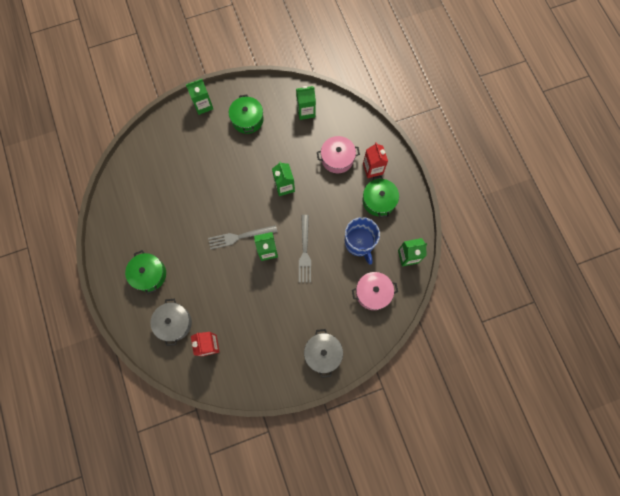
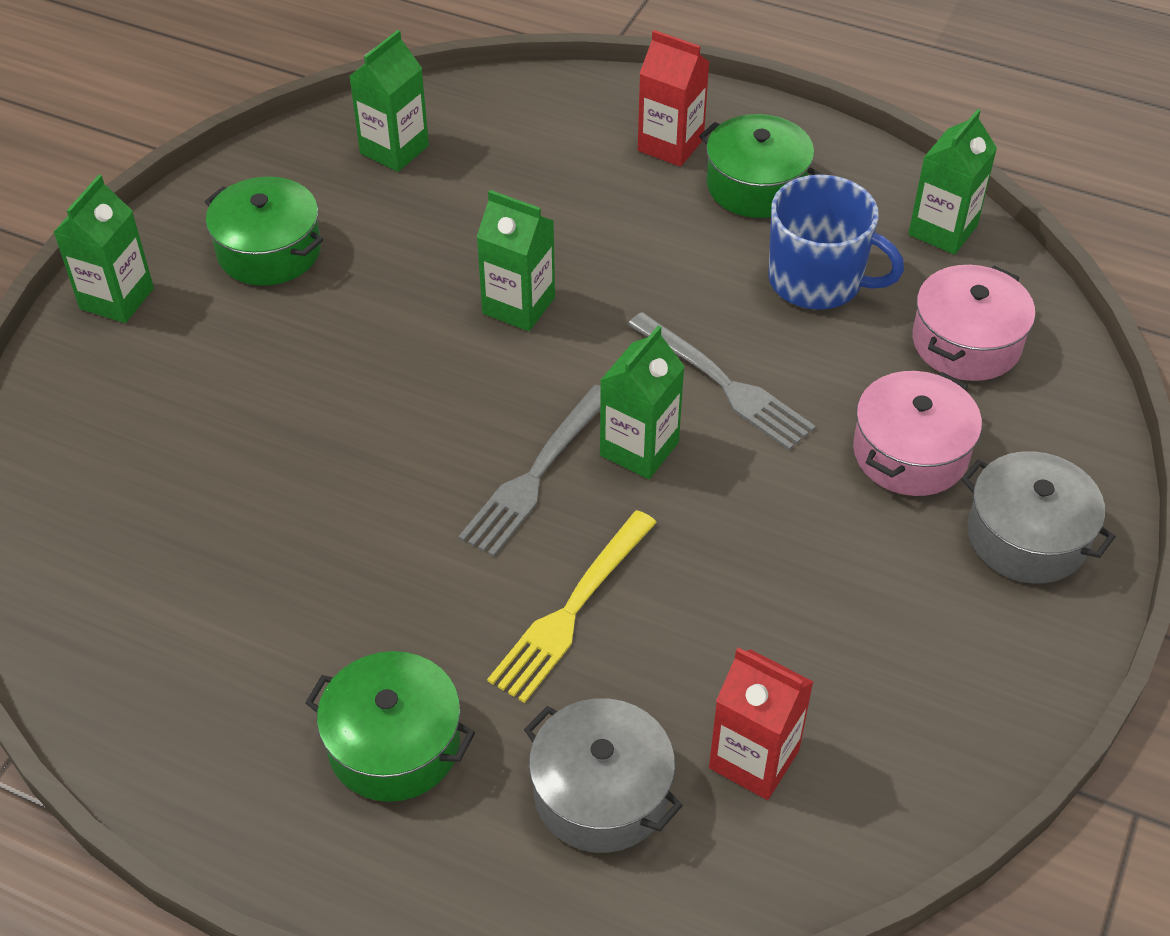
camera: 45 degrees left, 25 degrees down
(211, 277) = (571, 611): none -> yellow fork
(337, 158) = (572, 179): pink pot -> pink pot (910, 452)

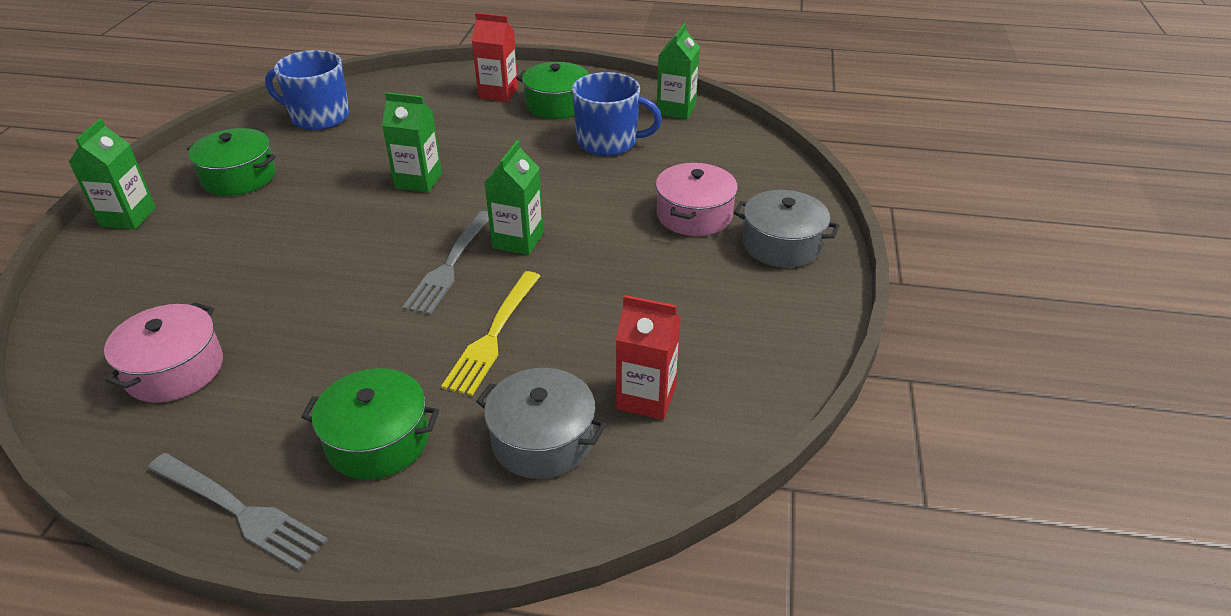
camera: 15 degrees left, 10 degrees down
(394, 149) = (319, 117): green carton -> blue mug
(725, 384) = (565, 199): grey fork -> grey fork (240, 511)
(966, 342) = (709, 158): pink pot -> pink pot (174, 370)

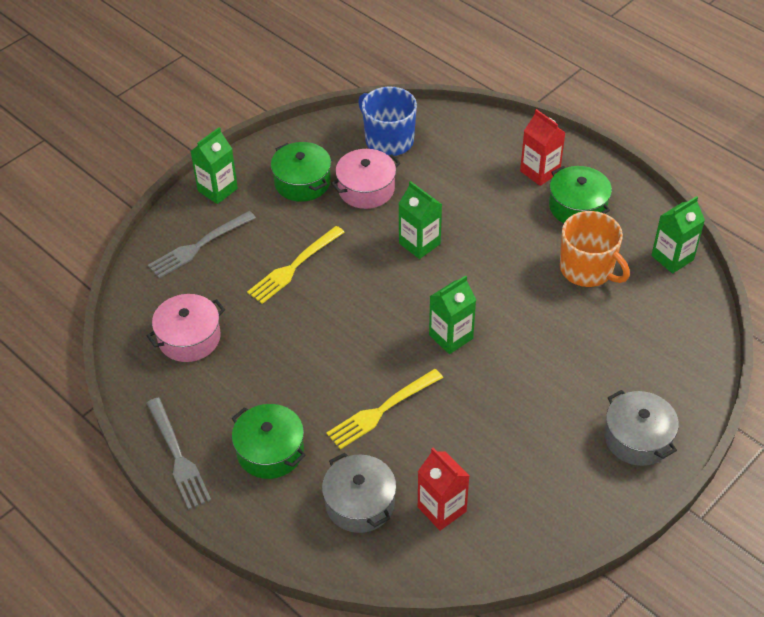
camera: 35 degrees right, 10 degrees up
(280, 250) = (294, 267): none -> yellow fork
(450, 265) = (392, 337): grey fork -> grey fork (199, 246)
(608, 142) = (587, 269): blue mug -> orange mug
(694, 215) = (595, 377): pink pot -> pink pot (366, 189)

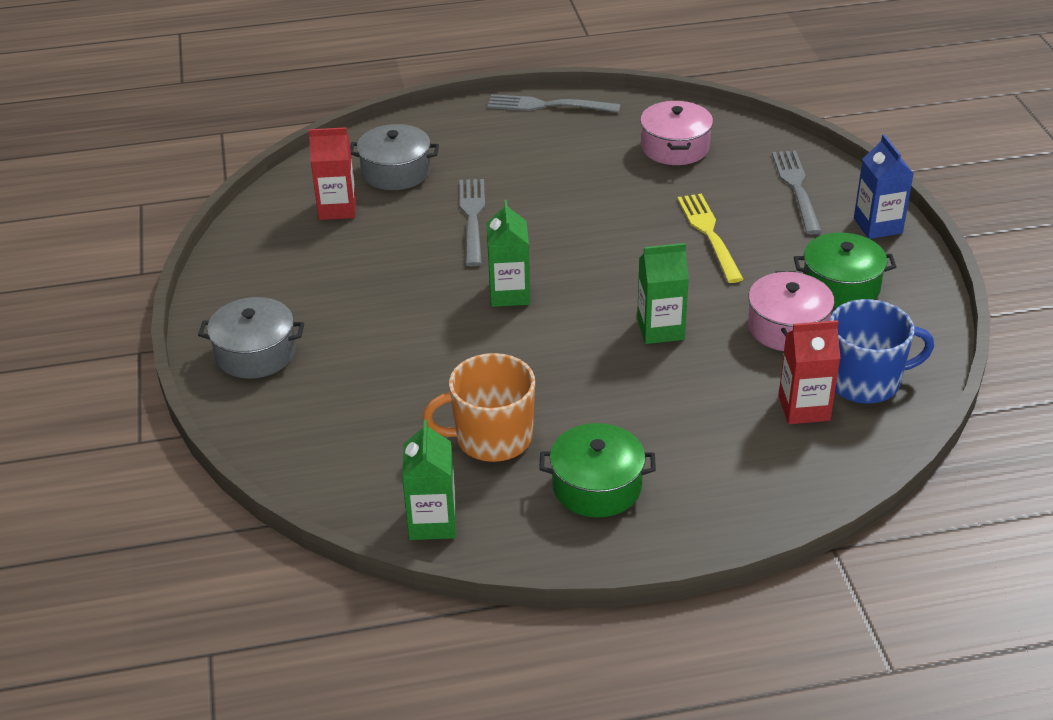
camera: 125 degrees right, 10 degrees down
(217, 190) = (878, 226): green carton -> blue carton
(270, 451) = (500, 148): green pot -> none
(381, 411) = (472, 218): yellow fork -> grey fork
(539, 172) = (690, 486): red carton -> red carton (804, 408)

